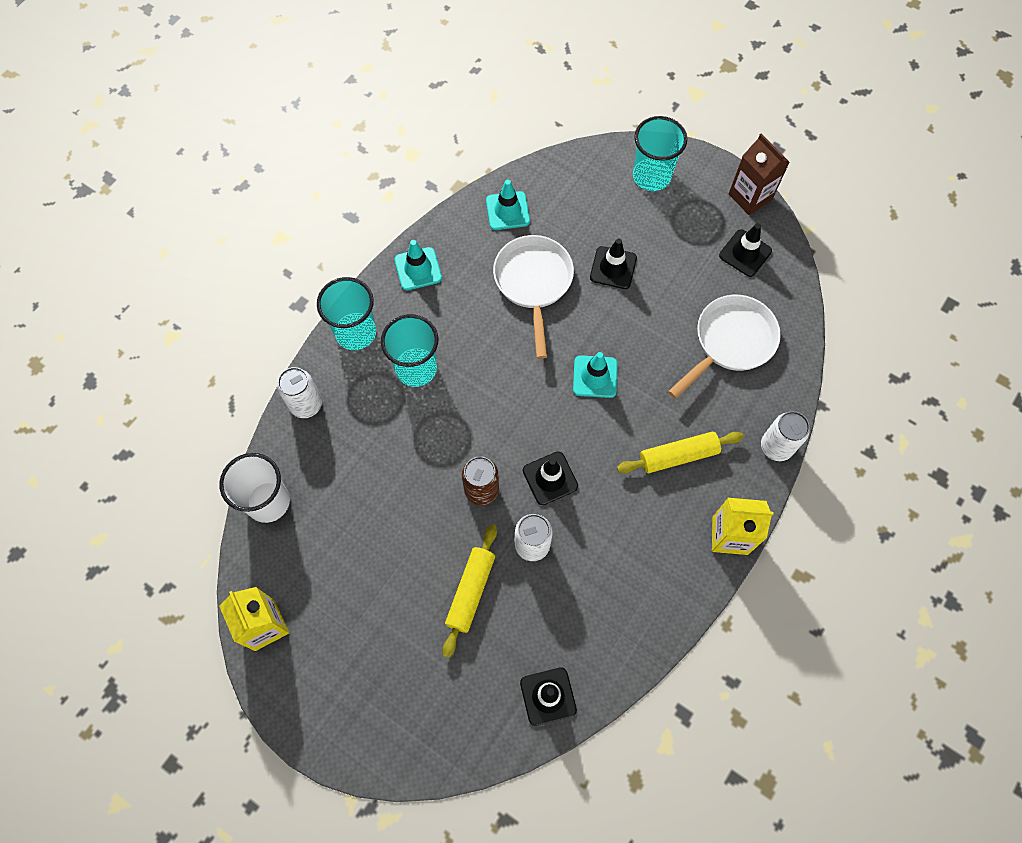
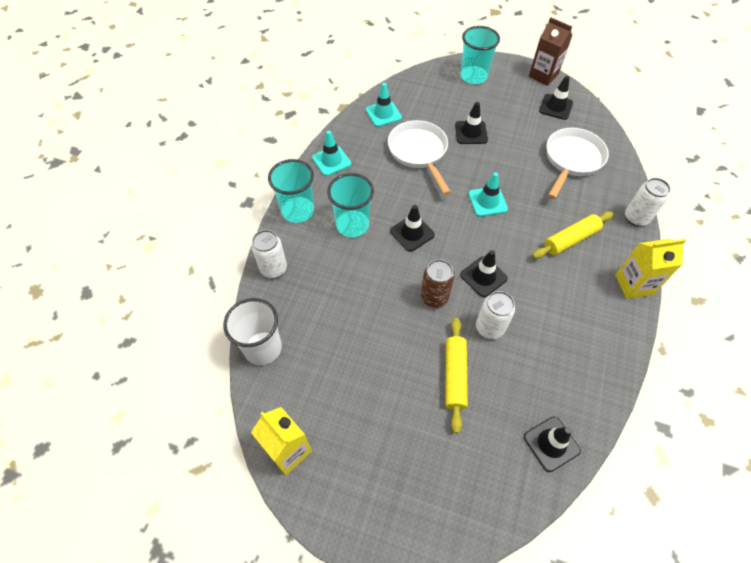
camera: 15 degrees left, 10 degrees down
(484, 398) = (412, 233): none -> black traffic cone

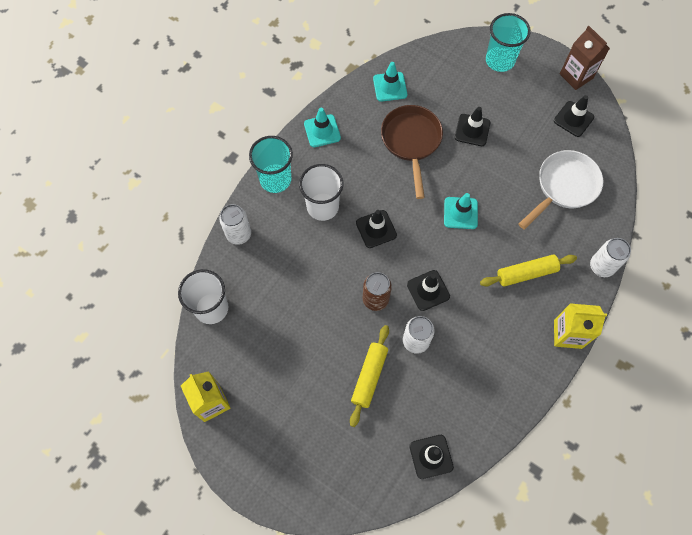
camera: 15 degrees right, 10 degrees up
(352, 225) = (322, 207): turquoise cup -> white cup
(419, 153) = (411, 142): white pan -> brown pan

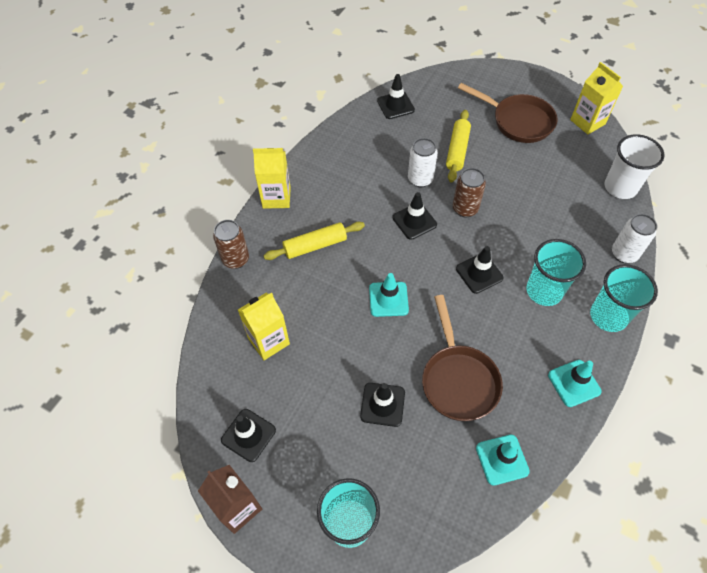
camera: 175 degrees right, 10 degrees down
(291, 413) = (518, 121): none -> brown pan
(322, 207) = (544, 291): white cup -> turquoise cup
(564, 187) = (268, 341): white pan -> yellow carton
(601, 266) = (236, 259): white can -> brown can

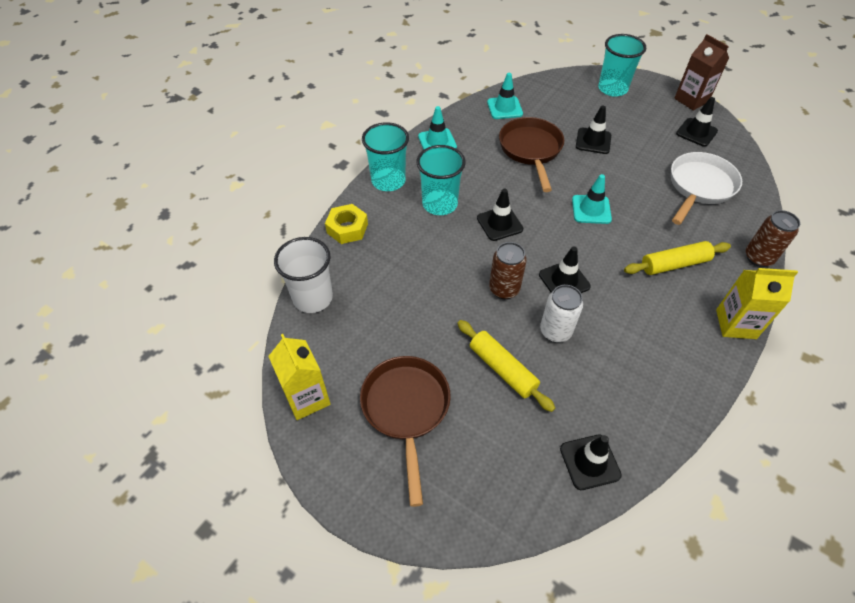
camera: 175 degrees left, 5 degrees down
(268, 341) = (699, 187): yellow carton -> white pan
(457, 150) = (502, 369): yellow rolling pin -> yellow rolling pin turned 60 degrees counterclockwise
(518, 121) = (406, 410): brown pan -> brown pan turned 45 degrees clockwise
(624, 254) = (347, 228): white can -> yellow nut

